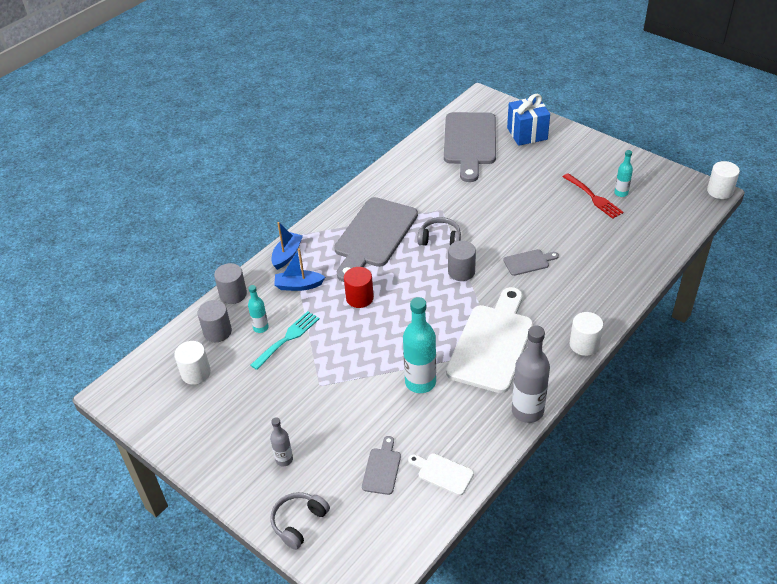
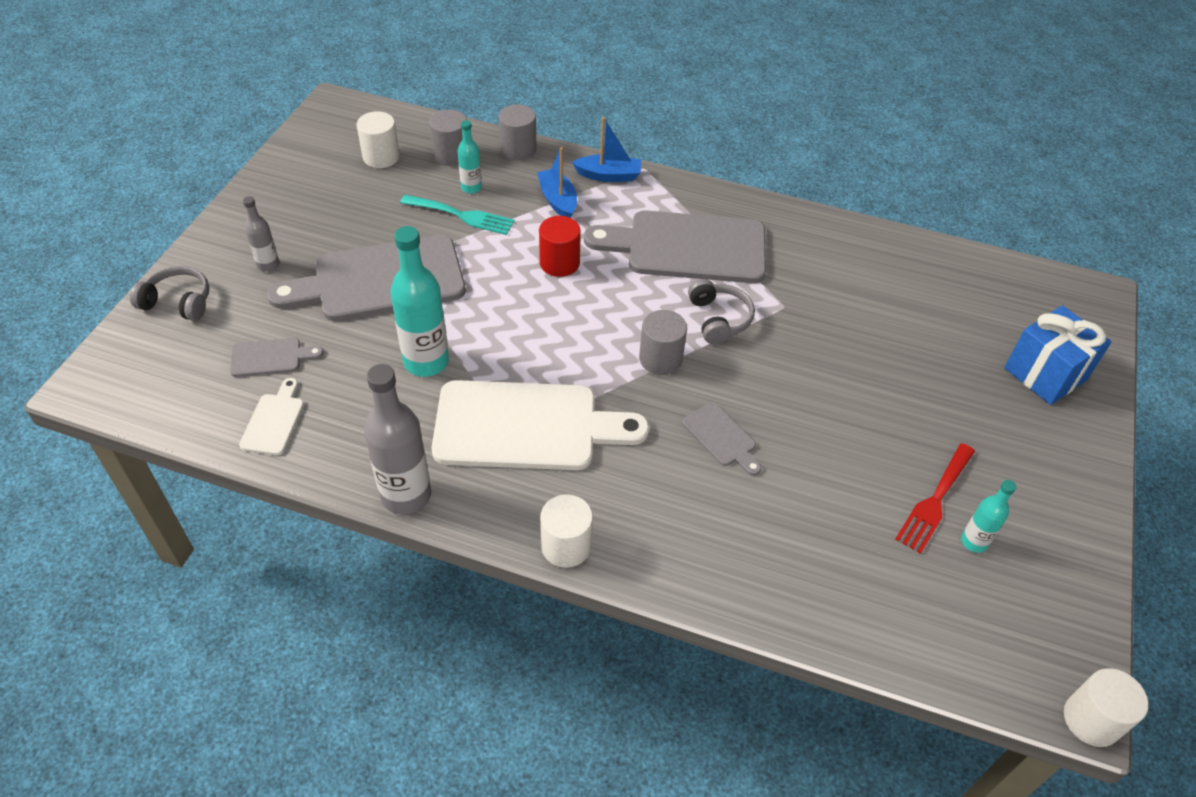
camera: 65 degrees right, 5 degrees up
(470, 142) = (968, 305): grey cutting board -> grey cutting board (381, 280)

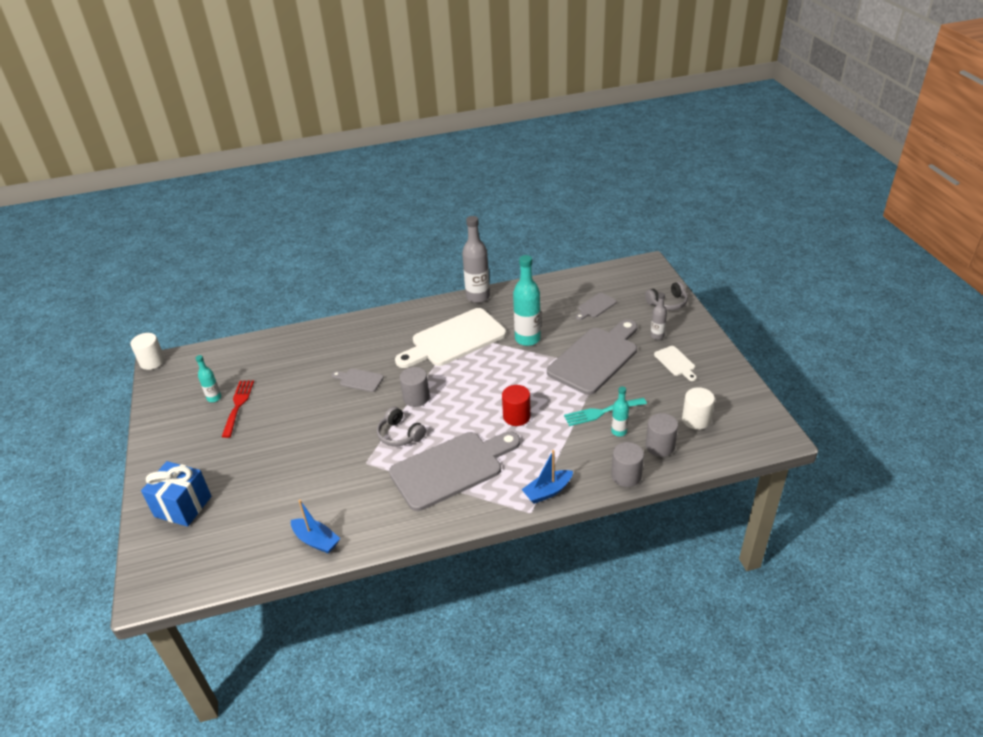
camera: 150 degrees right, 10 degrees down
(274, 421) = (560, 290): white cutting board -> white cutting board (675, 362)
(558, 200) = (559, 454): blue boat -> blue boat (316, 540)
(566, 546) = (398, 313): white cylinder -> none

